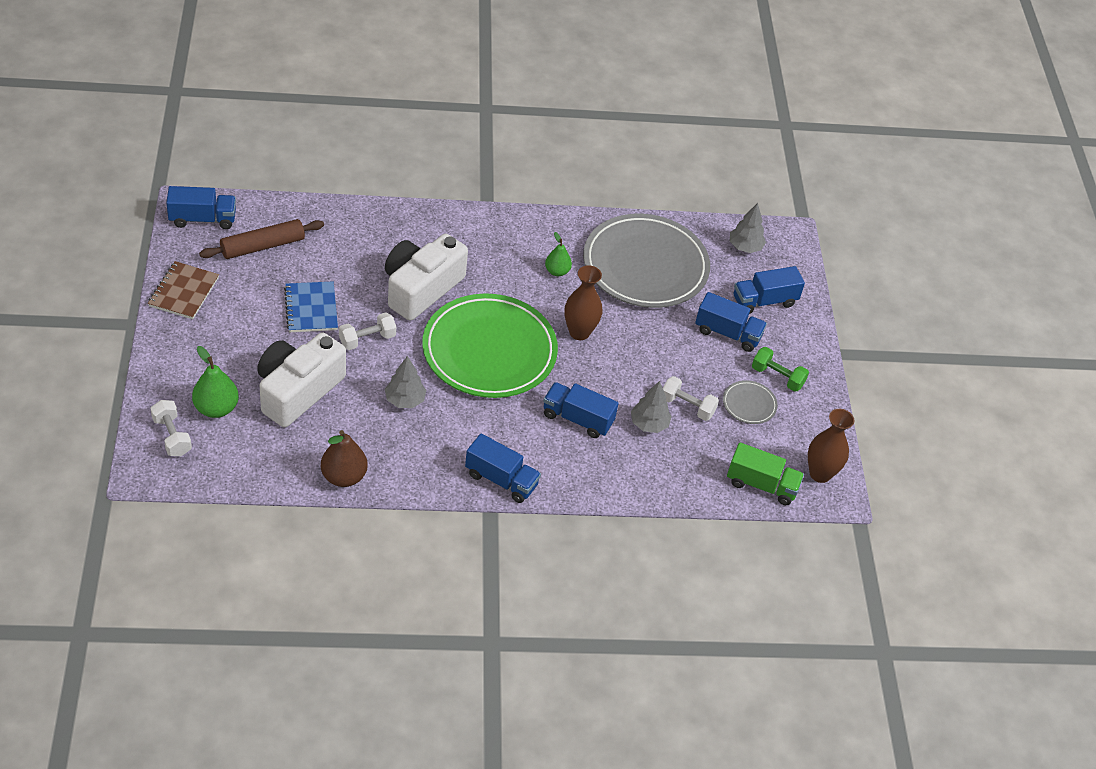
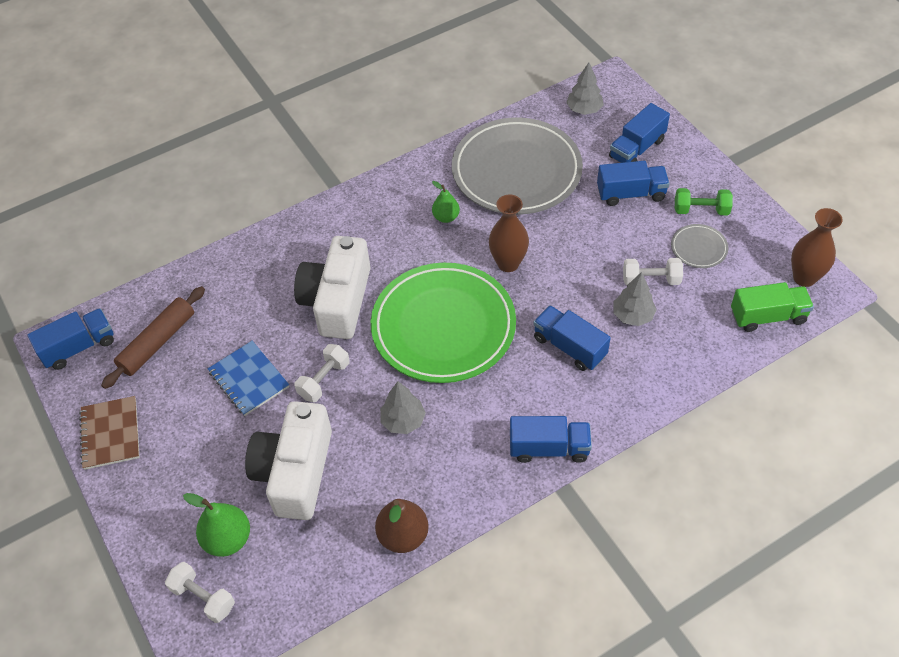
camera: 20 degrees left, 5 degrees up
(577, 419) = (569, 347): blue truck -> blue truck turned 45 degrees clockwise

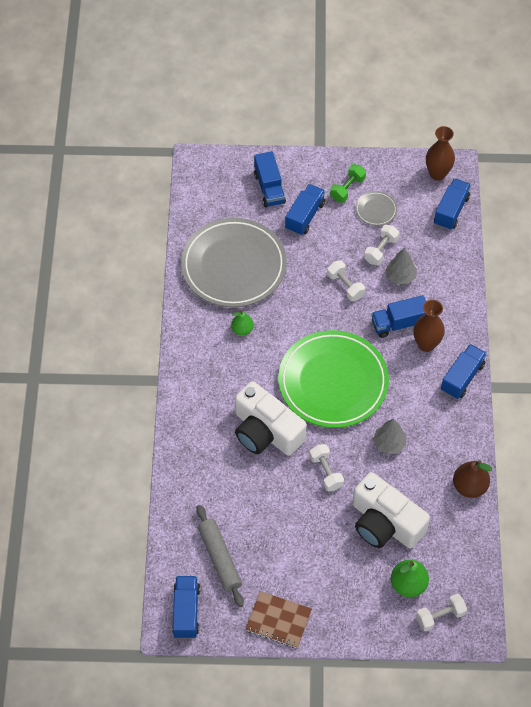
camera: 60 degrees left, 5 degrees up
(157, 342) = (219, 559): brown rolling pin -> grey rolling pin
(249, 379) = (293, 516): blue notebook -> none
(508, 263) = (309, 317): brown vase -> brown vase (426, 344)
(575, 273) = (345, 286): none -> white dumbbell
(584, 109) = (209, 194): grey tree -> none
(767, 316) = (451, 211): green truck -> blue truck

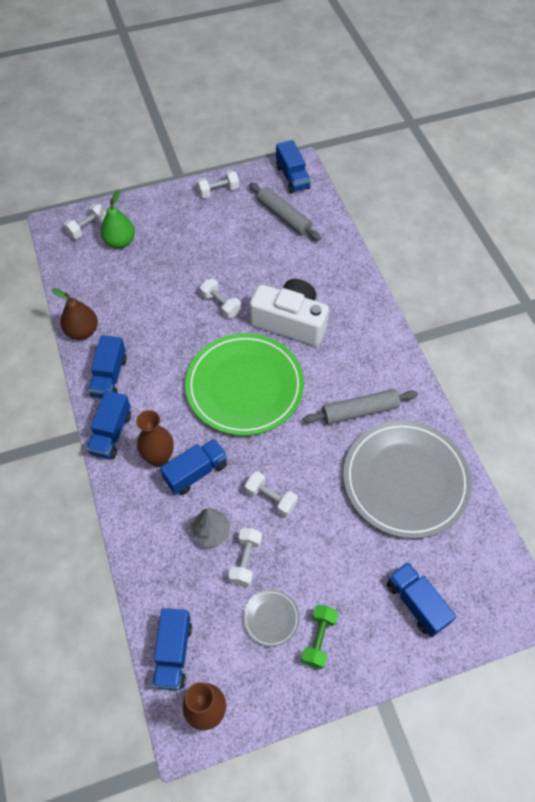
camera: 160 degrees right, 0 degrees up
(242, 329) = (360, 411): green pear -> grey rolling pin
(278, 620) = (218, 191): brown notebook -> white dumbbell
(305, 216) = (355, 577): blue truck -> blue truck (110, 376)
(385, 523) = (153, 280): white camera -> none
(389, 443) = (169, 346): grey tree -> none

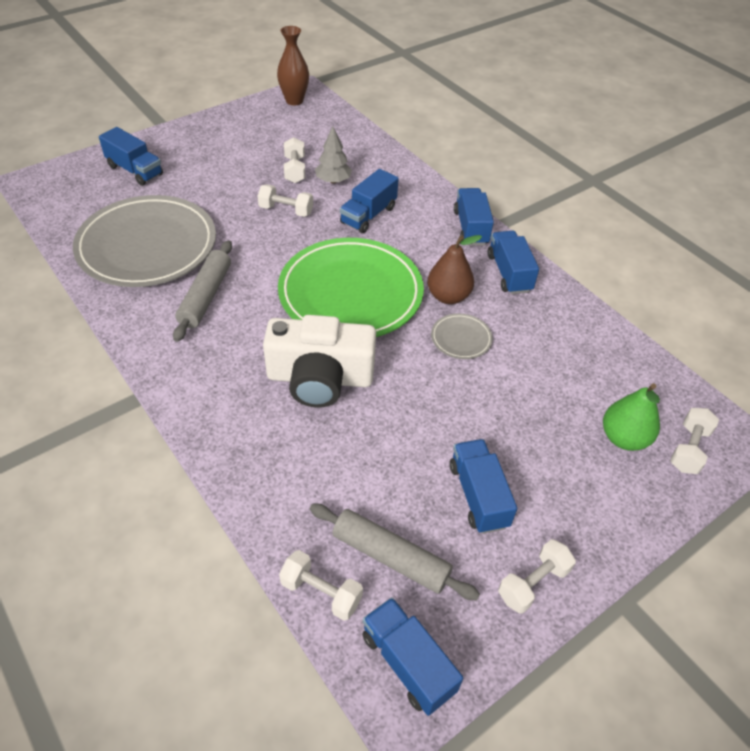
camera: 160 degrees right, 10 degrees down
(82, 331) = (576, 310): brown pear -> brown pear (448, 296)
(159, 458) = (411, 219): brown vase -> none
(173, 653) = (332, 119): blue truck -> blue truck (478, 495)
(220, 304) = (425, 380): white dumbbell -> white dumbbell (321, 592)
(271, 618) = (261, 144): grey plate -> grey plate (461, 338)
(318, 639) = (218, 141): green dumbbell -> none
(360, 411) = (205, 296): grey rolling pin -> grey rolling pin turned 45 degrees counterclockwise

